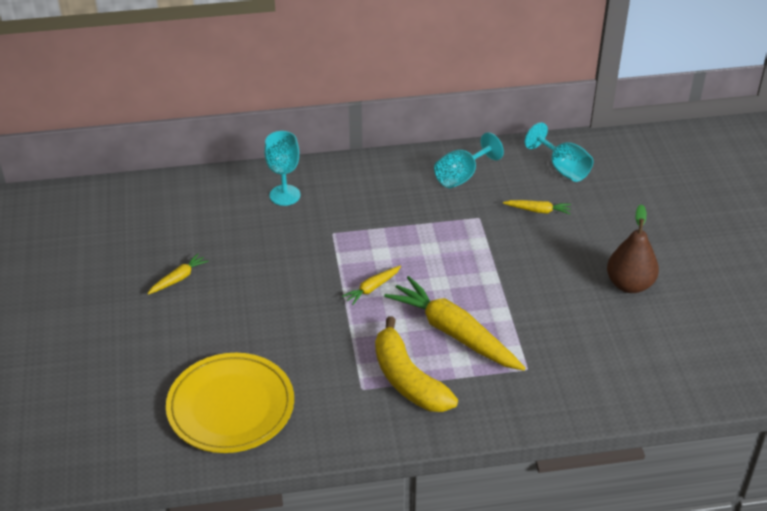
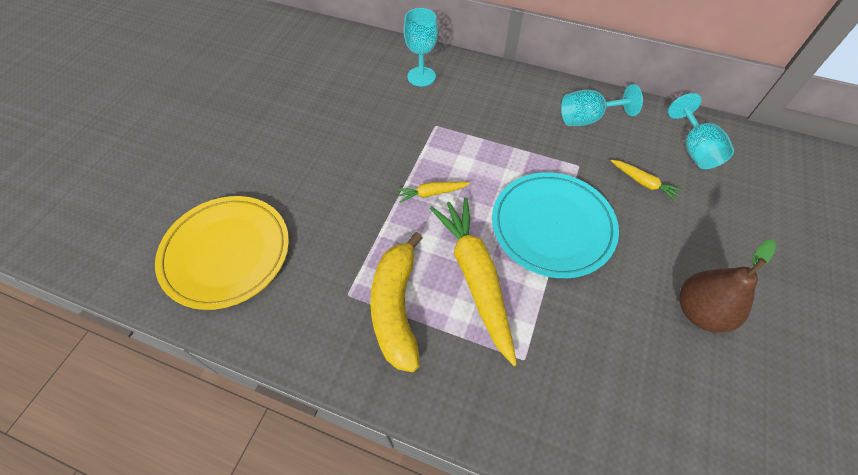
camera: 30 degrees right, 15 degrees up
(178, 278) = (285, 114): yellow carrot -> none
(488, 272) = (552, 226): none -> turquoise plate

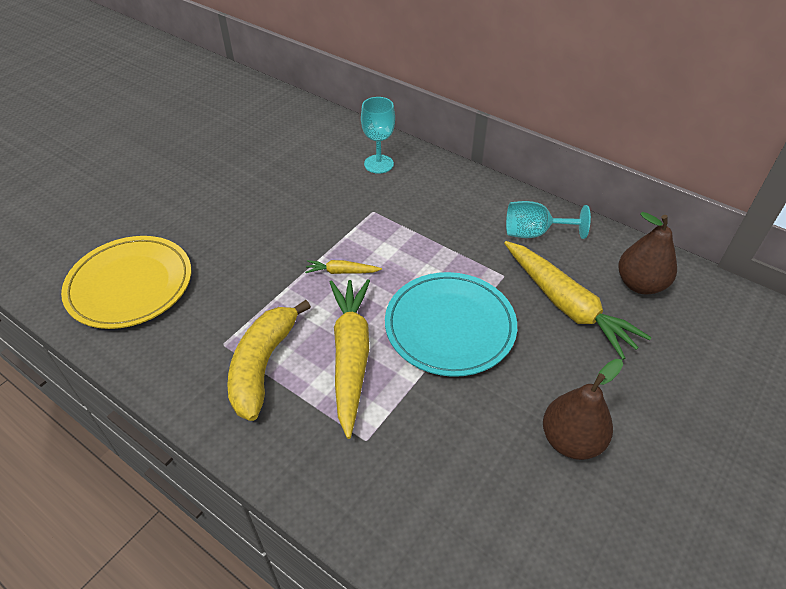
camera: 15 degrees right, 10 degrees down
(643, 182) = (566, 305): yellow carrot -> yellow carrot, size x2.21
(694, 149) = (640, 284): turquoise goblet -> brown pear

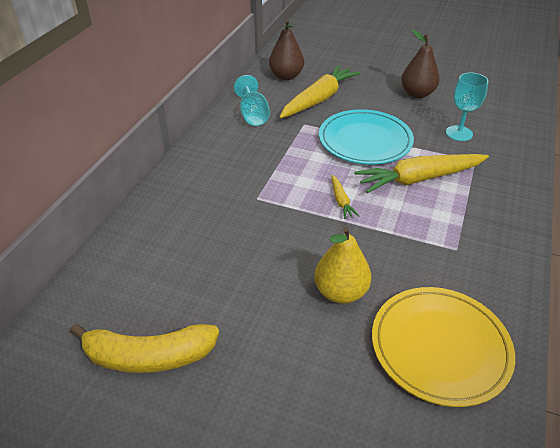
camera: 105 degrees left, 5 degrees down
(224, 240) = (340, 292): none -> yellow pear
(263, 365) = (458, 220): yellow banana -> yellow banana (149, 356)
(378, 164) = (183, 208): turquoise goblet -> turquoise goblet (459, 133)

